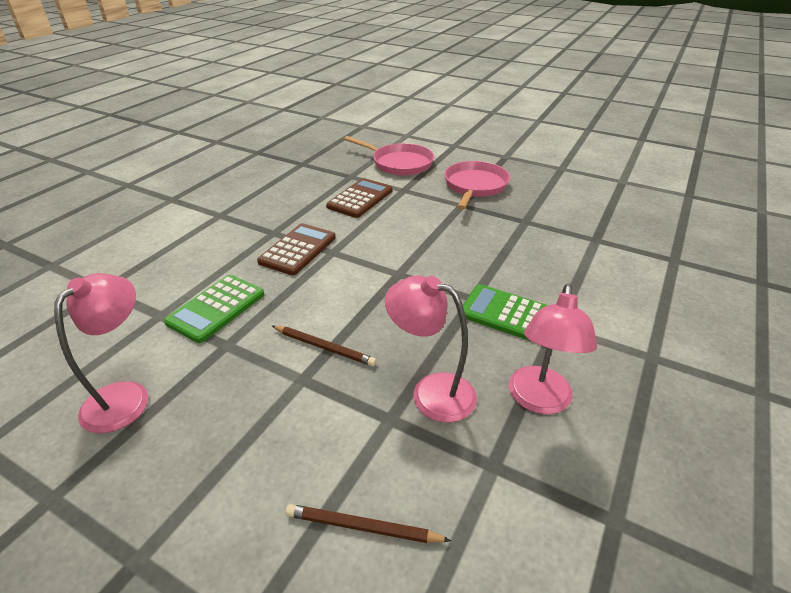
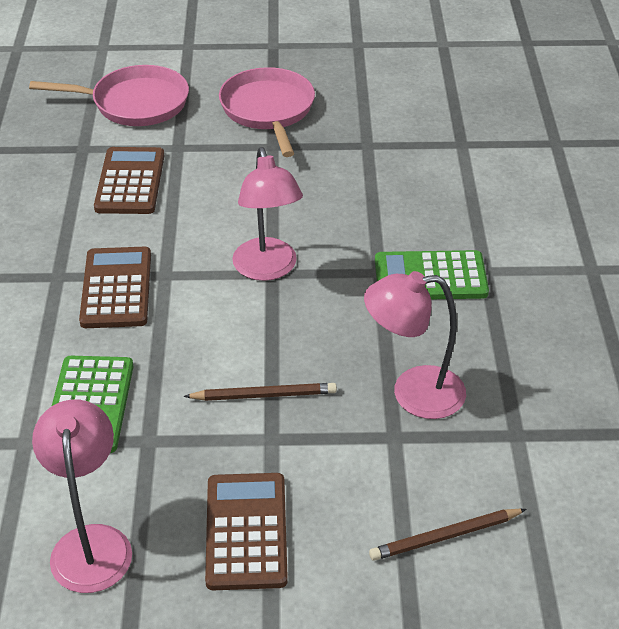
camera: 30 degrees left, 5 degrees up
(223, 439) = (246, 531): none -> brown calculator
(539, 401) = (518, 358): pink lamp -> pink lamp (267, 269)

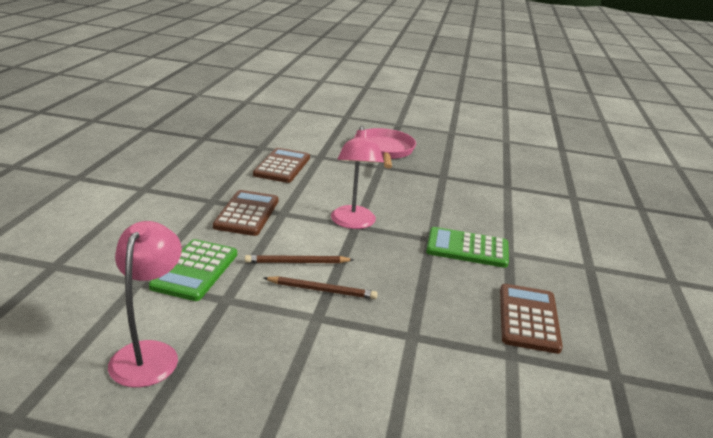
camera: 10 degrees right, 15 degrees down
(135, 103) = (302, 134): pink pan -> none
(246, 531) = (272, 373): brown calculator -> brown calculator (528, 318)
(413, 393) = (435, 312): pink lamp -> none
(445, 536) = (434, 413): brown pencil -> brown pencil (297, 262)

